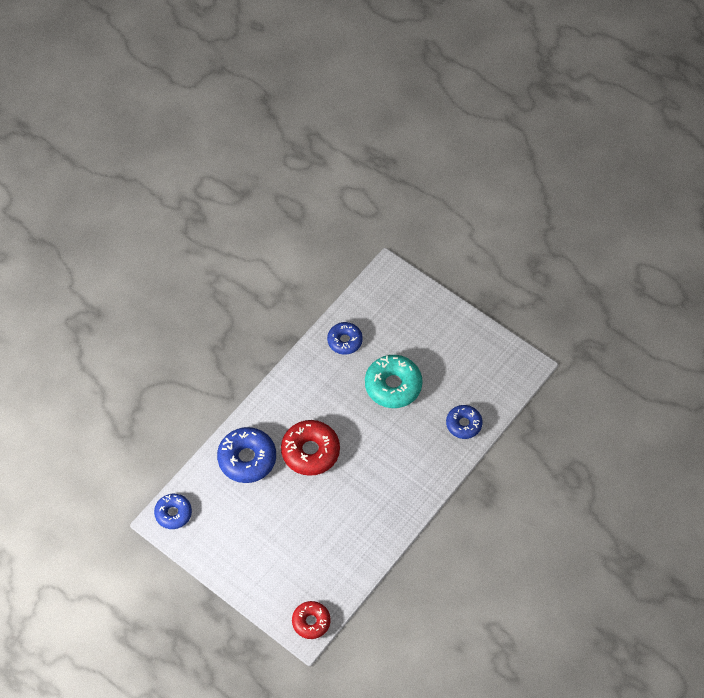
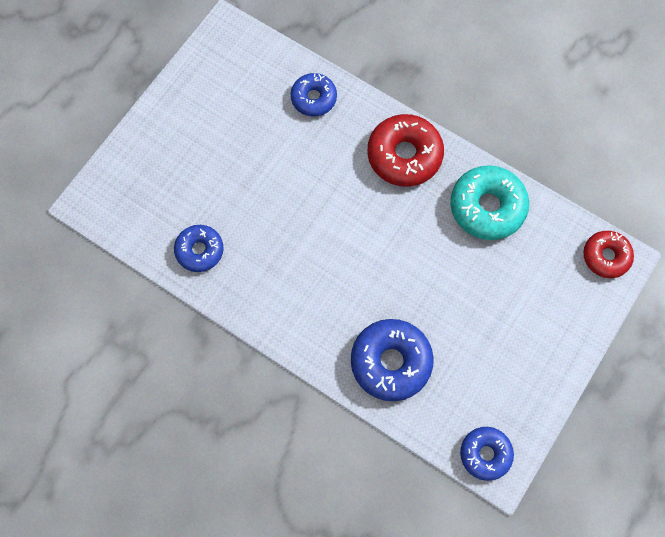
camera: 95 degrees left, 10 degrees up
(310, 451) = (371, 280): red donut -> red donut (404, 155)
(393, 385) = (264, 184): turquoise donut -> turquoise donut (487, 207)

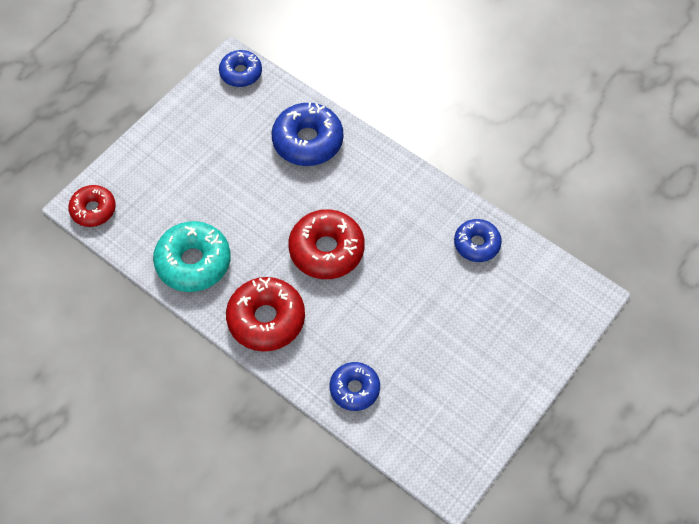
camera: 175 degrees left, 10 degrees down
(354, 231) = (326, 250): none -> red donut

